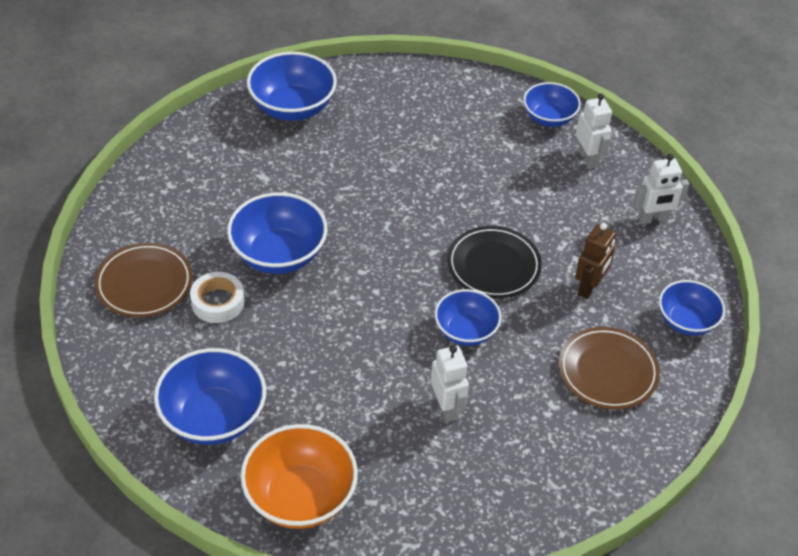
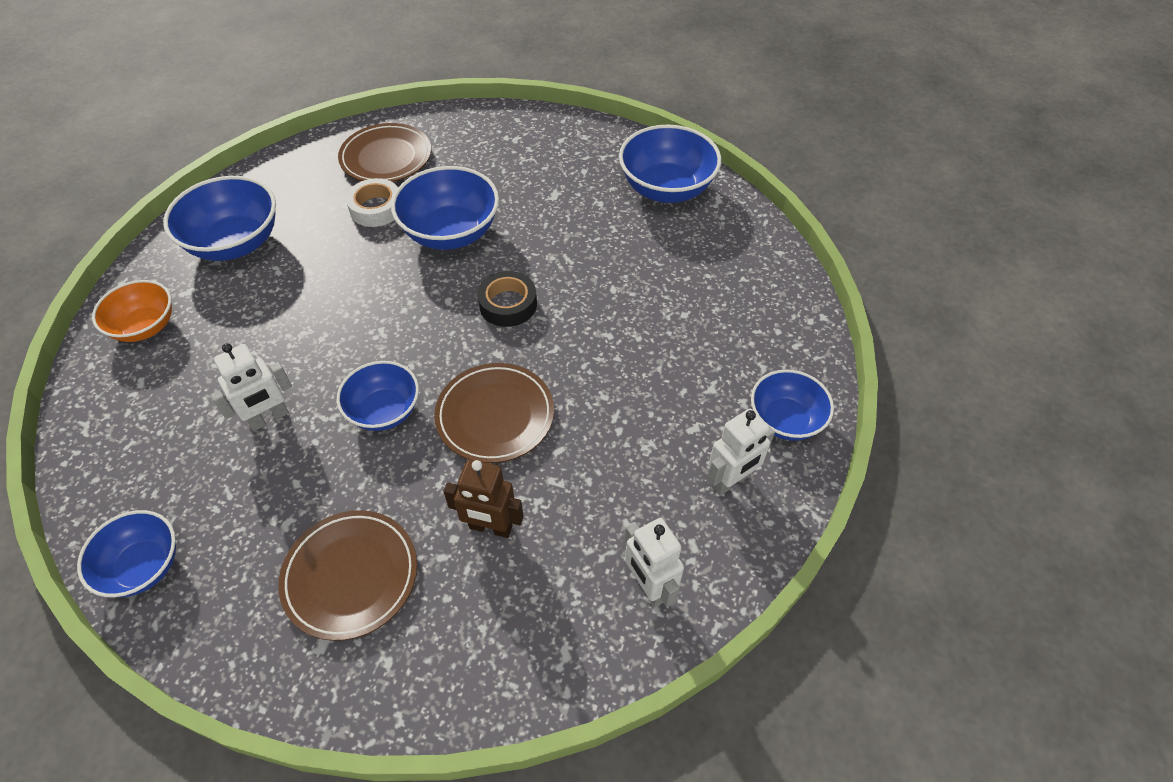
camera: 75 degrees right, 5 degrees up
(300, 497) = (145, 326): orange bowl -> orange bowl, size x0.65
(382, 235) = (508, 304): none -> black tape
(493, 266) = (495, 415): black plate -> brown plate
(686, 321) = (462, 665): blue bowl -> blue bowl (143, 566)

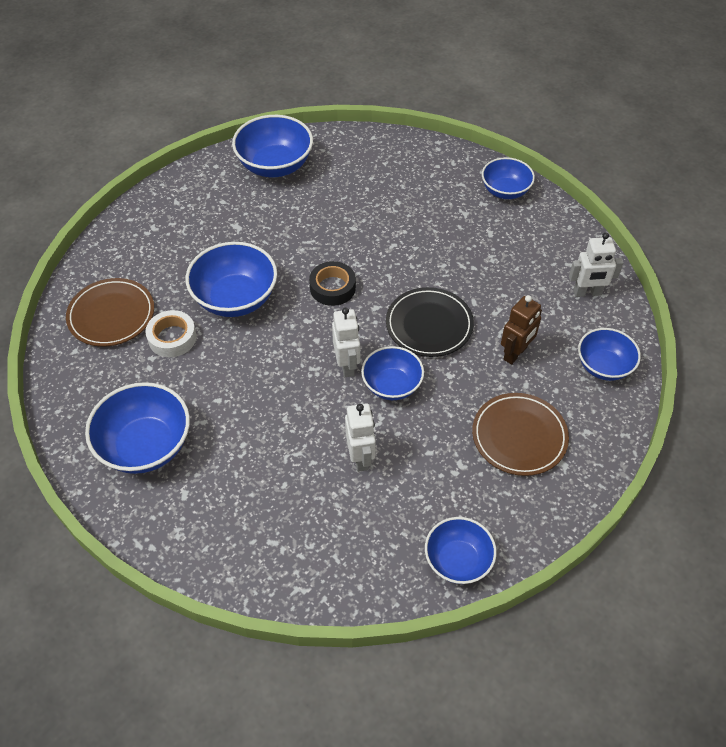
camera: 65 degrees left, 0 degrees up
(145, 326) = (208, 530): orange bowl -> none
(495, 415) = (429, 325): brown plate -> black plate
(516, 650) = (603, 366): none -> blue bowl
(730, 481) = (535, 231): white robot -> white robot (347, 365)

